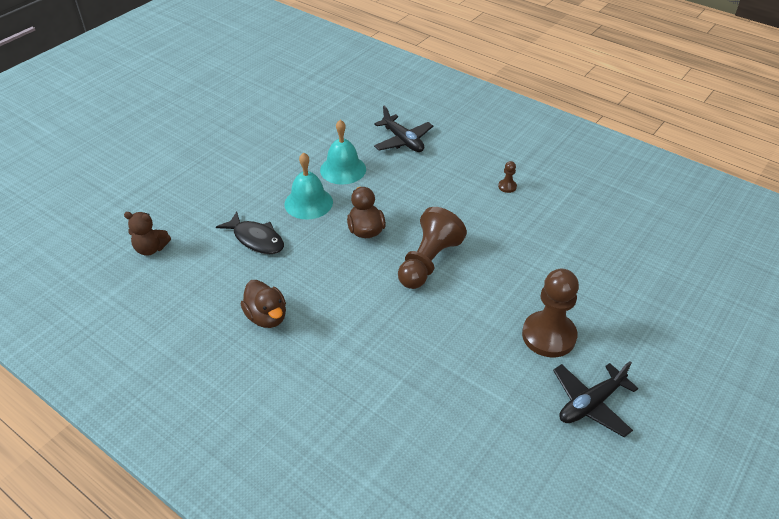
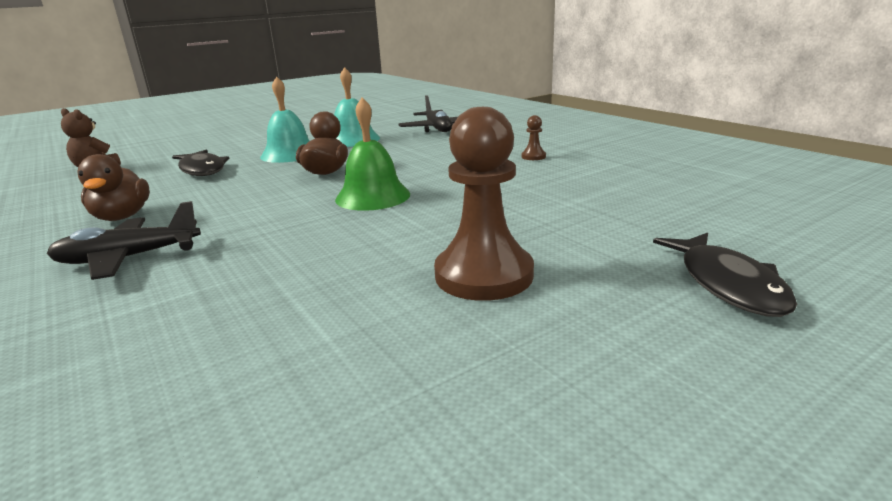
camera: 20 degrees right, 20 degrees down
(428, 262) = (373, 196): brown pawn -> green bell
(590, 404) = (496, 374): black plane -> black plane (128, 258)
(666, 320) = (728, 284): none -> black fish

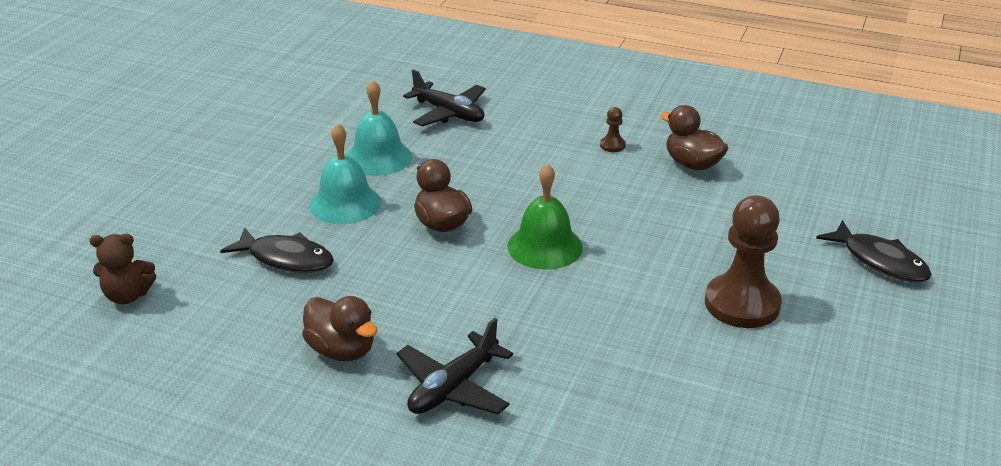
camera: 35 degrees left, 10 degrees up
(591, 176) = (692, 164): none -> brown duck

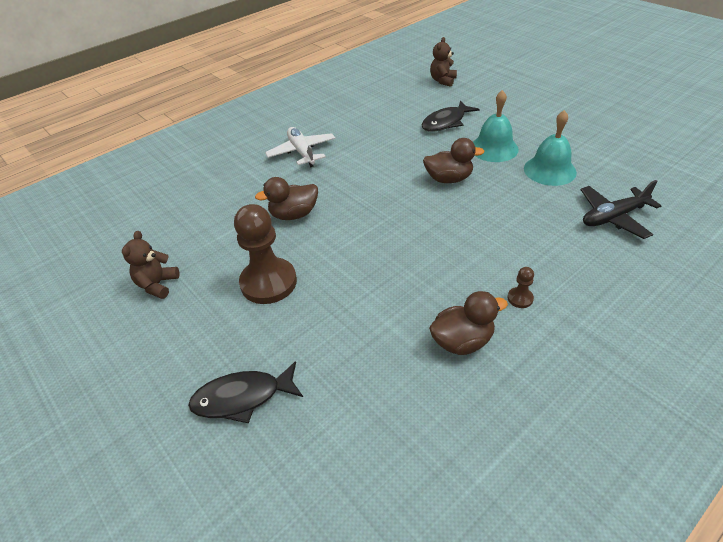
camera: 120 degrees right, 10 degrees up
(342, 350) = (356, 127): brown duck -> brown duck (294, 214)
(453, 387) = (302, 152): black plane -> white plane
(545, 246) = (395, 214): green bell -> none
(840, 399) = (157, 285): none -> brown teddy bear

